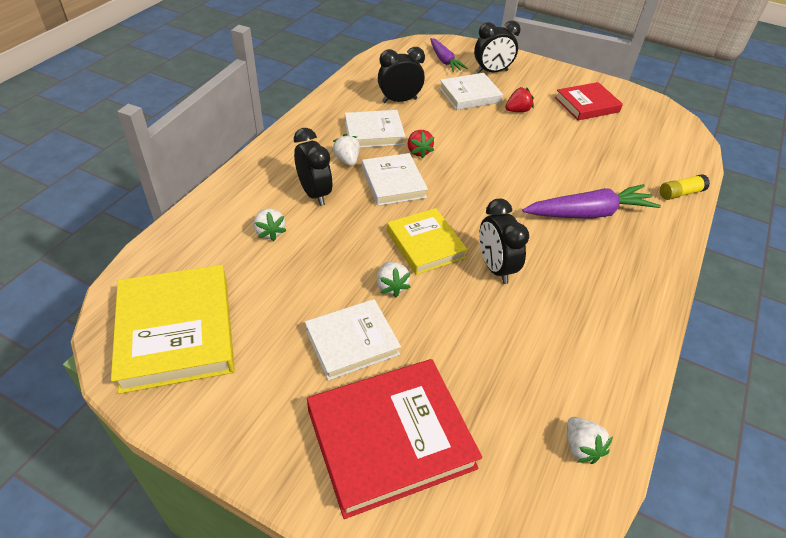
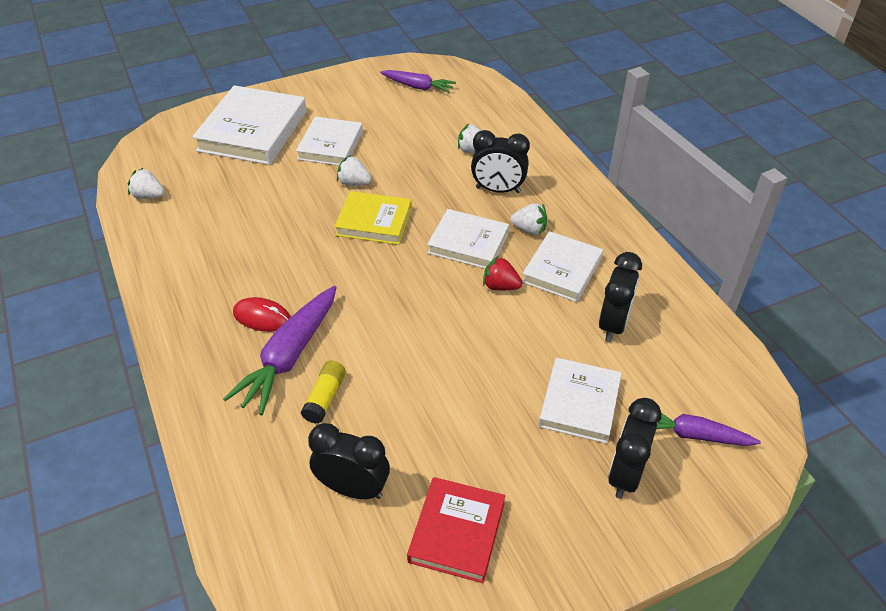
camera: 130 degrees right, 0 degrees up
(176, 332) = (418, 87): yellow book -> purple carrot
(390, 439) = (253, 131): red book -> white book
(495, 268) = (307, 246): black clock -> black clock (353, 488)
(517, 111) = (506, 431): red strawberry -> none
(582, 247) = (262, 317): none -> red mouse
(680, 193) = (223, 470): yellow glue stick -> yellow glue stick (325, 398)

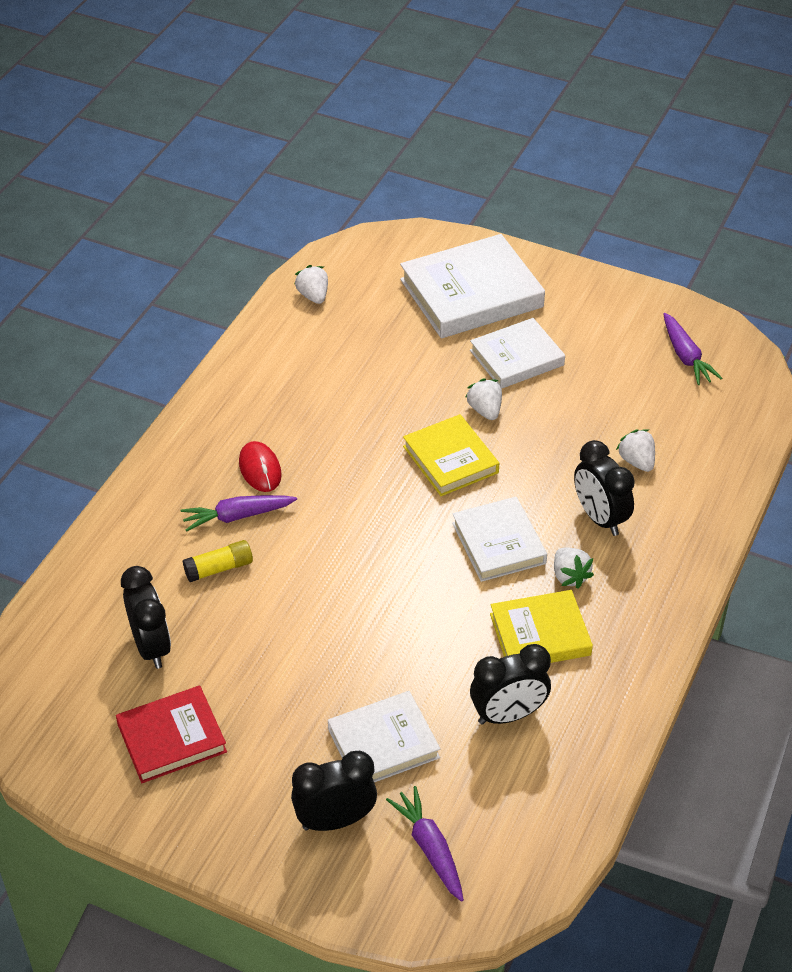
camera: 50 degrees right, 0 degrees up
(289, 357) = (237, 516): purple carrot -> purple carrot, size x0.64
(500, 286) = (467, 602): red strawberry -> none
(562, 270) = (540, 634): white book -> yellow book

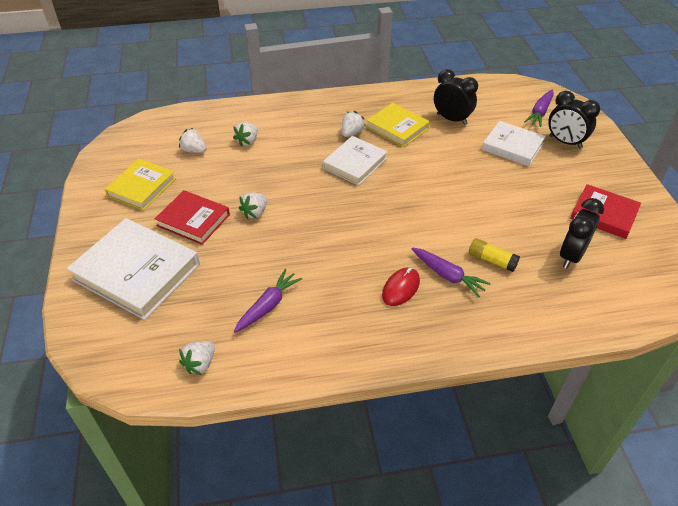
camera: 125 degrees left, 0 degrees up
(450, 459) = (310, 208): yellow book -> yellow book (142, 187)
(516, 358) = (193, 220): white book -> red book
(600, 518) = (302, 138): black clock -> none
(656, 405) = (194, 150): none -> white strawberry
(686, 356) = (140, 154): purple carrot -> purple carrot (268, 305)

